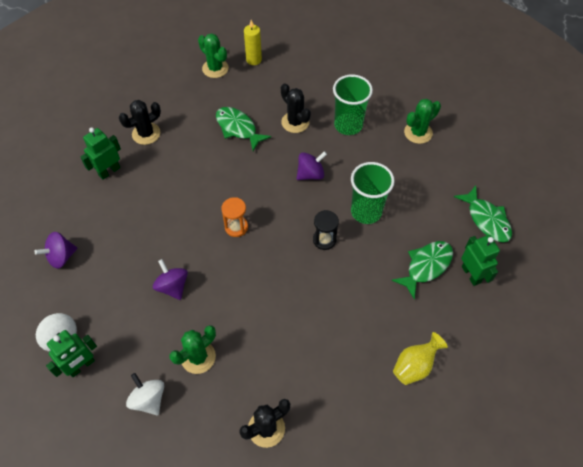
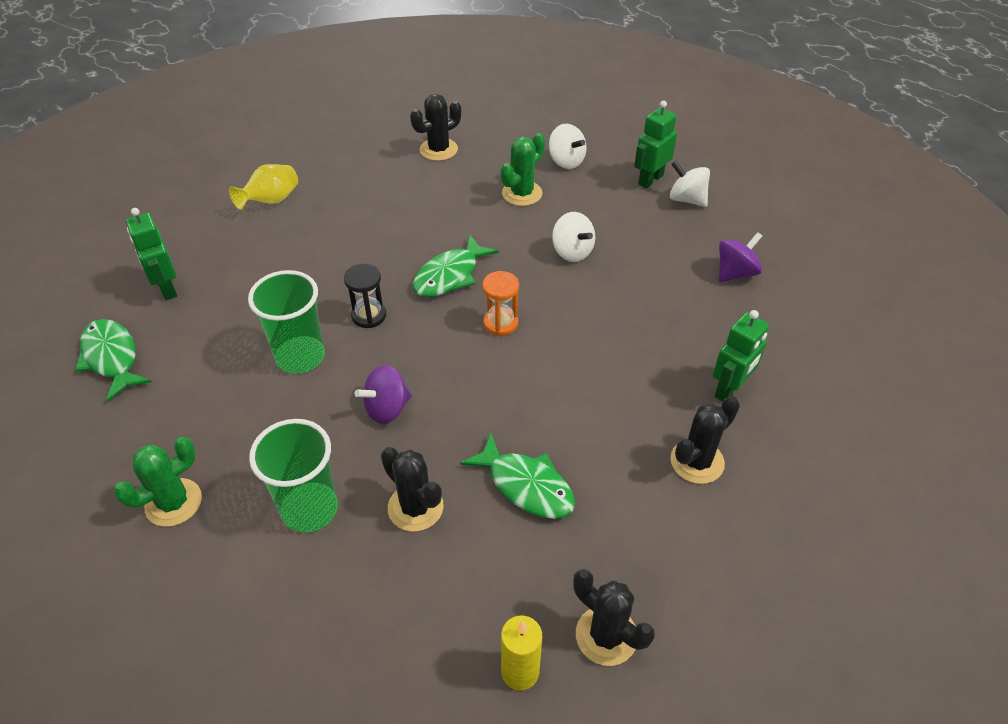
camera: 175 degrees right, 10 degrees down
(173, 286) = (572, 252): purple spinning top -> white spinning top
(215, 68) = (606, 635): green cactus -> black cactus
(426, 266) = (227, 293): green fish -> green fish (450, 275)

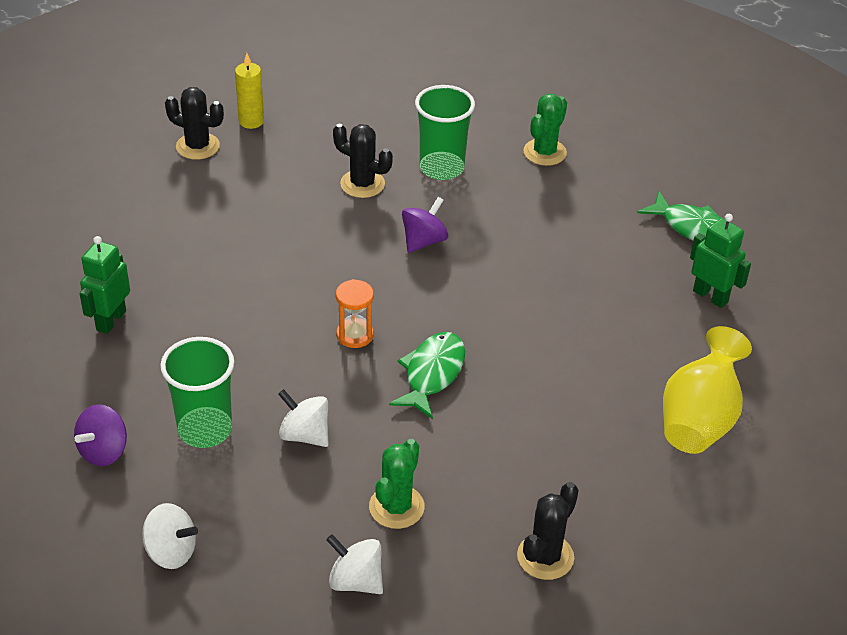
camera: 160 degrees right, 5 degrees down
(271, 201) = (698, 420): yellow vase -> yellow vase, size x1.56
(300, 357) = (529, 264): green cup -> green cup (205, 429)
(369, 315) = (491, 314): black hourglass -> none
(526, 485) = (281, 213): green fish -> none
(650, 180) = (226, 575): green robot -> none
(697, 461) = (140, 257): black cactus -> none

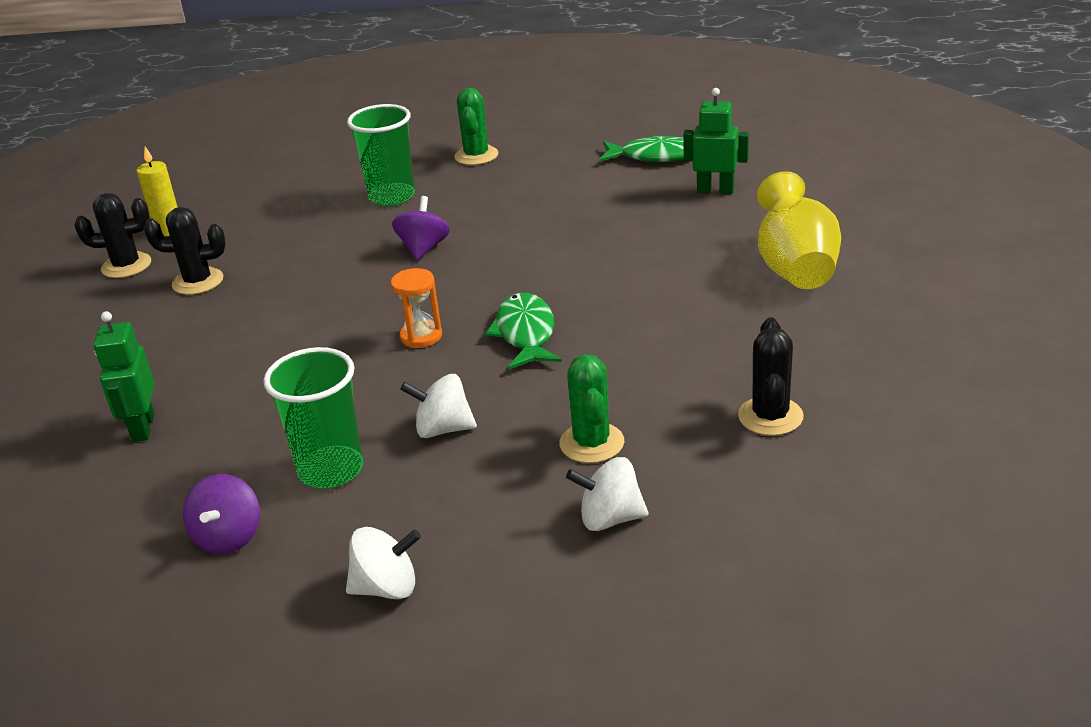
camera: 25 degrees left, 10 degrees down
(362, 184) = (325, 233): black cactus -> black cactus (198, 282)

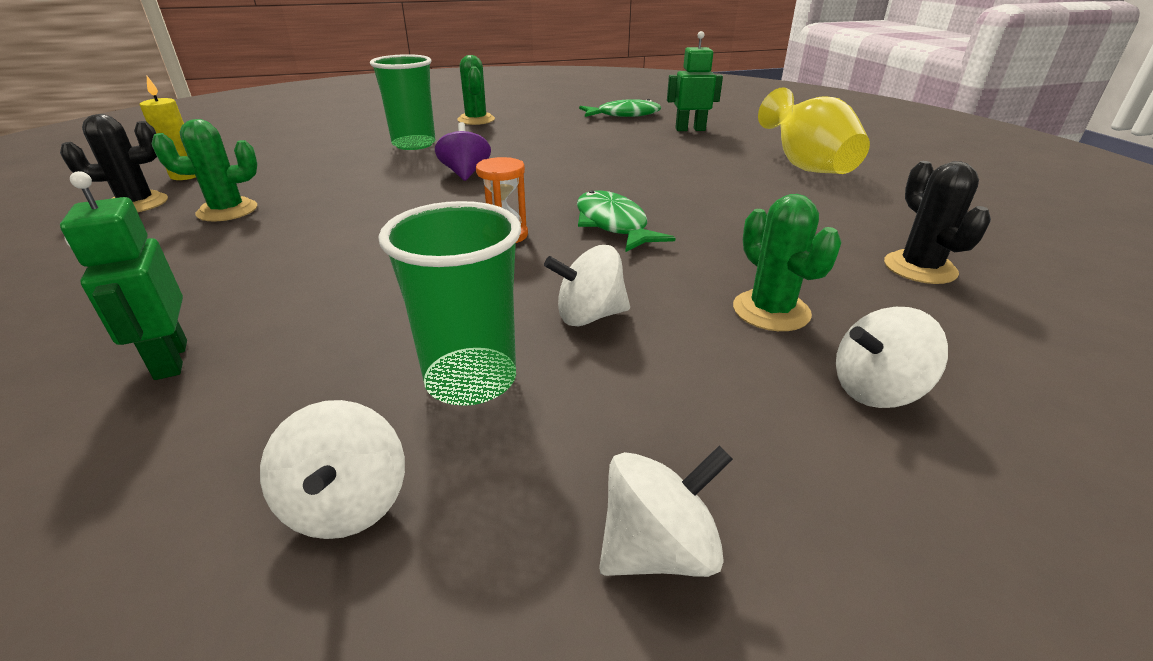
camera: 20 degrees left, 0 degrees up
(198, 282) = (227, 210): black cactus -> green cactus
(229, 537) = (347, 504): purple spinning top -> white spinning top

